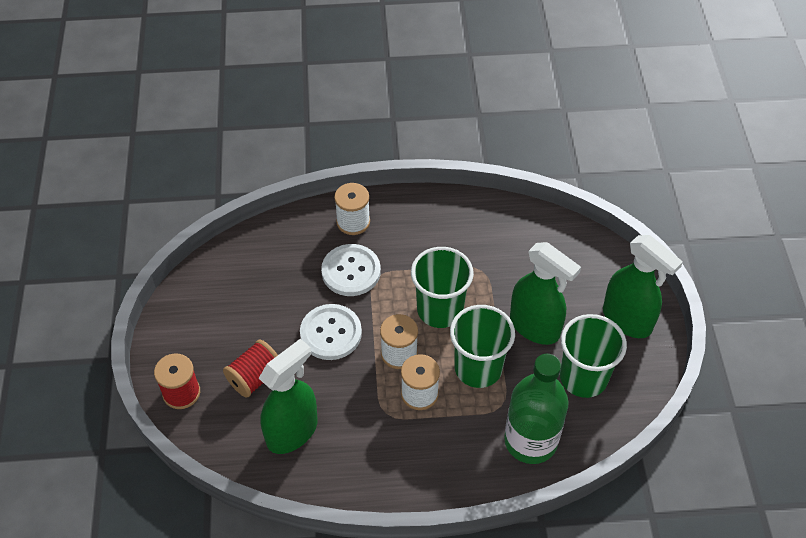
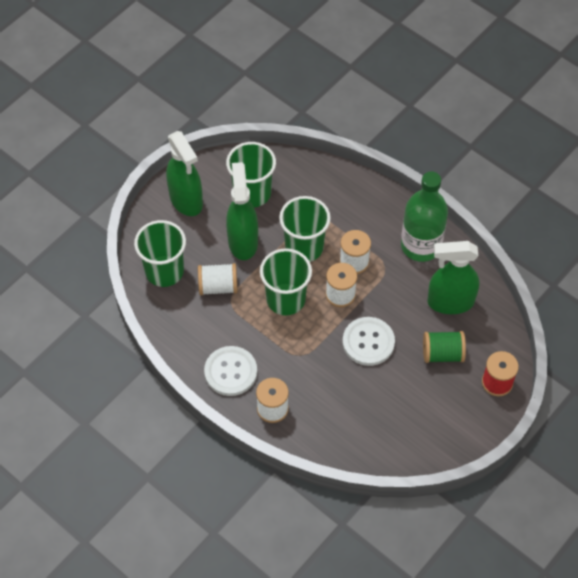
camera: 135 degrees left, 5 degrees up
(255, 377) = (442, 354): red spool -> green spool
(351, 271) = (312, 373): white button -> white button (230, 372)
(506, 273) = (218, 286): none -> white spool
(530, 441) = (322, 188): green bottle -> green bottle (421, 245)
(563, 249) = (164, 271): none -> green cup
(627, 320) = (186, 200): green spray bottle -> green spray bottle turned 150 degrees clockwise

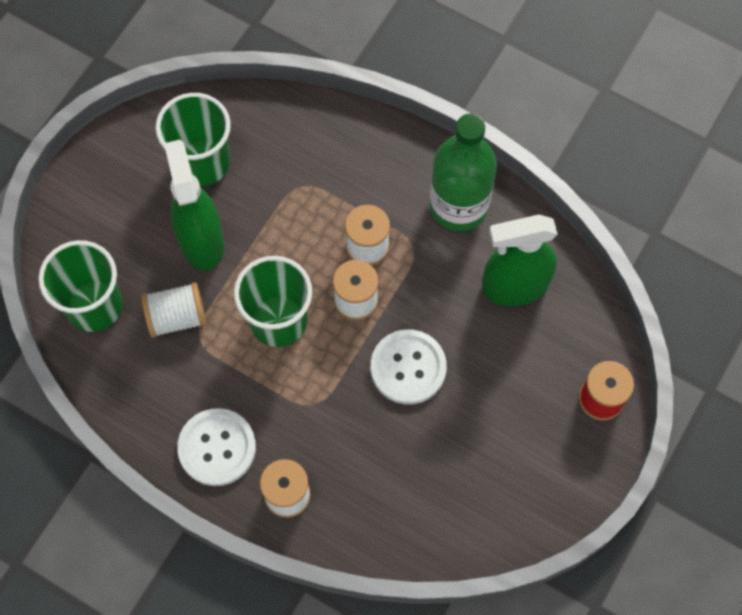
camera: 10 degrees left, 10 degrees up
(186, 200) = (108, 189): green spray bottle -> none
(304, 247) = (292, 235): green cup -> none
(442, 354) = (517, 368): green spool -> none

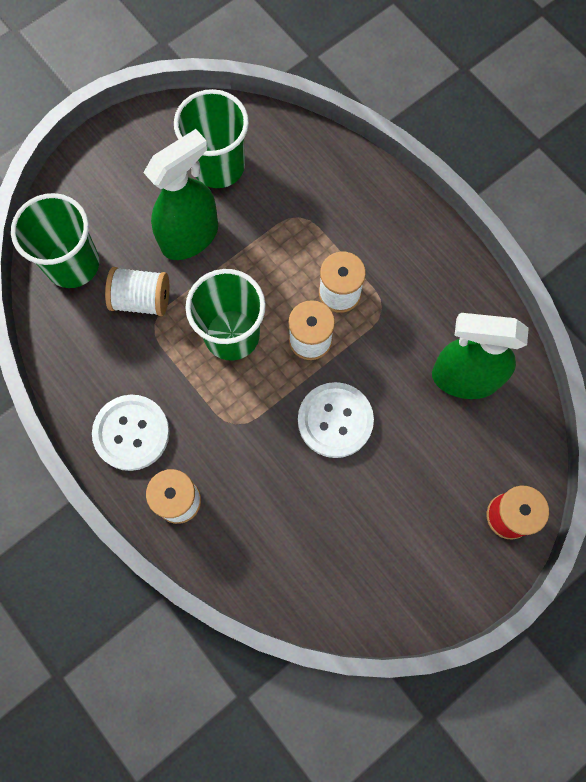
camera: 20 degrees right, 5 degrees up
(201, 240) = (190, 237): green spray bottle -> green spray bottle turned 45 degrees clockwise
(458, 205) = (439, 284): green bottle -> none

